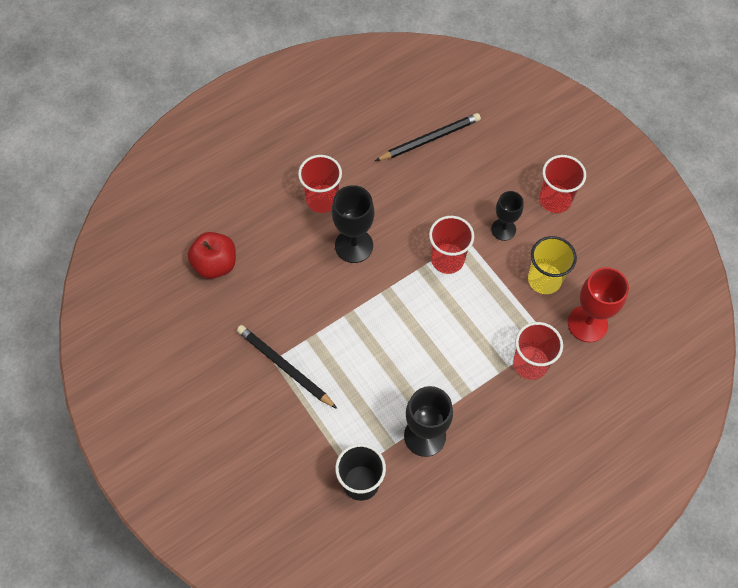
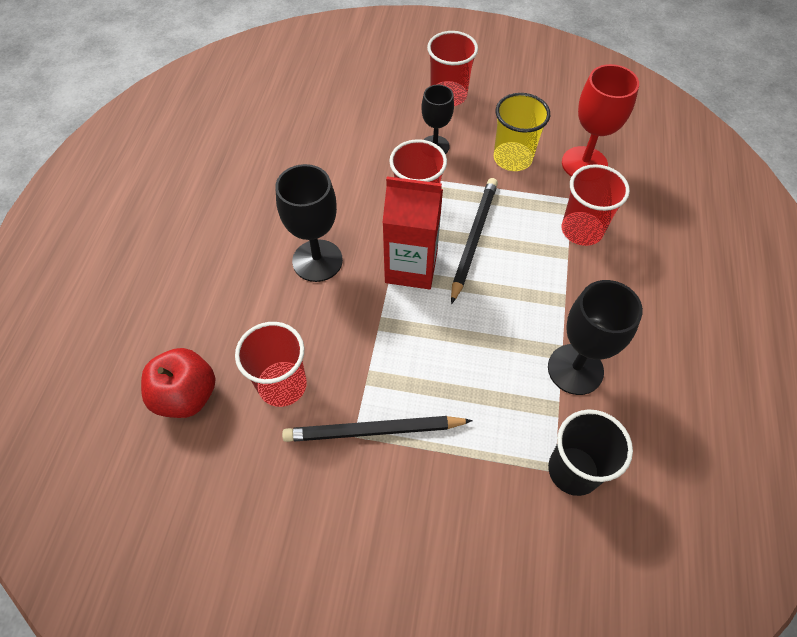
camera: 45 degrees left, 5 degrees down
(322, 199) = (240, 245): red cup -> red cup (282, 385)
(401, 296) = (411, 267): none -> red carton
(429, 139) = (289, 124): black pencil -> black pencil (473, 239)

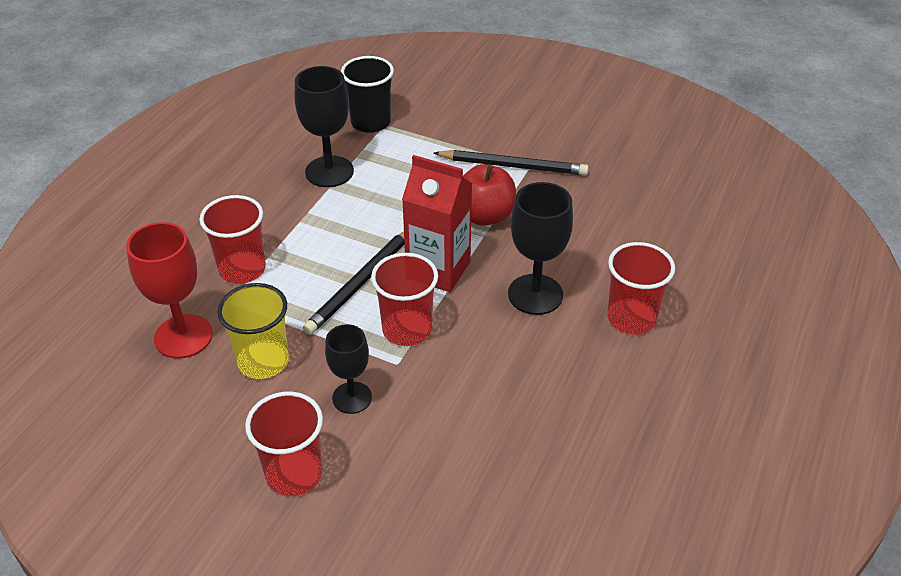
camera: 165 degrees left, 15 degrees down
(186, 395) = (671, 213): red apple -> red apple (485, 216)
(282, 385) = (585, 205): red cup -> red cup (631, 318)

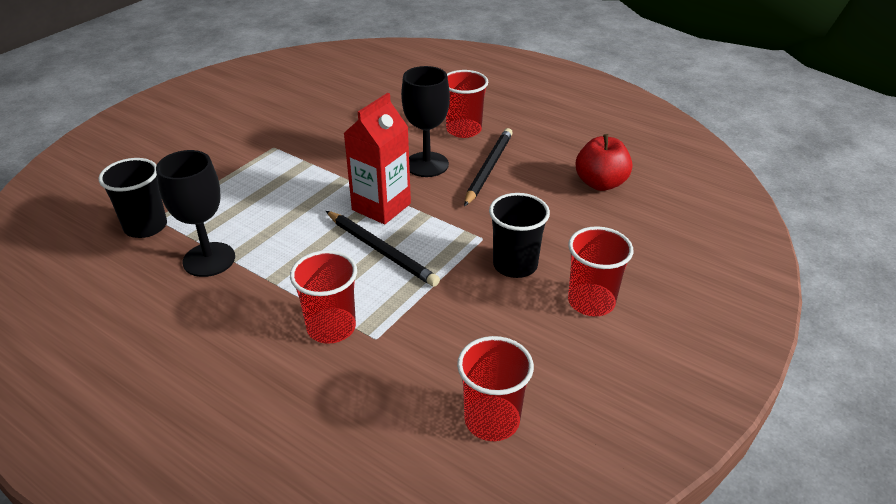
camera: 80 degrees left, 5 degrees down
(183, 336) = (415, 373): red goblet -> none
(263, 361) = (462, 316): yellow cup -> none
(352, 398) = (515, 265): black goblet -> black cup
(407, 329) = (446, 229): red cup -> red cup (492, 420)
(485, 216) = (325, 176): red apple -> red apple (600, 183)
(513, 166) = (268, 154): black pencil -> black pencil (488, 168)

